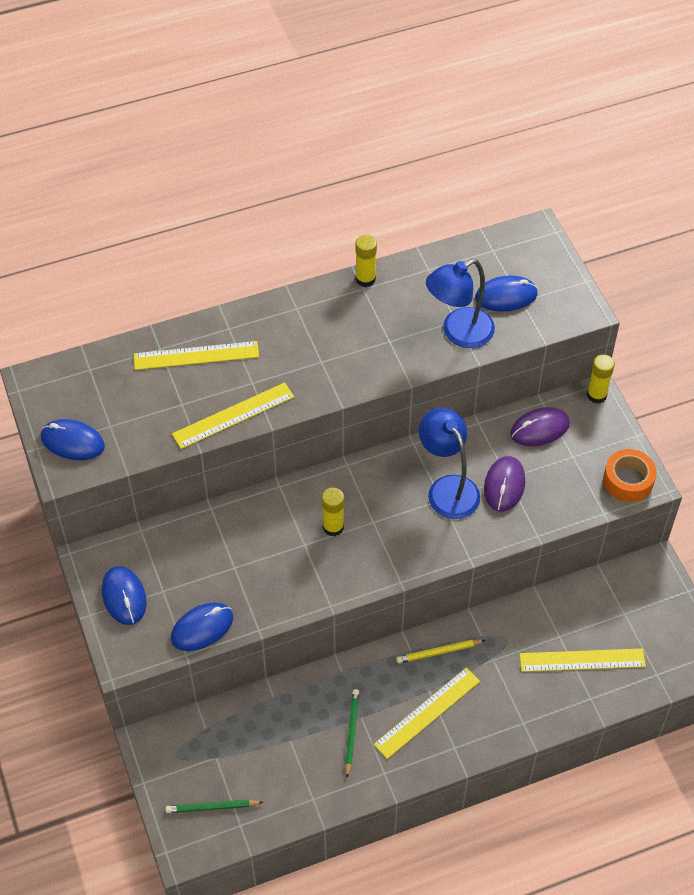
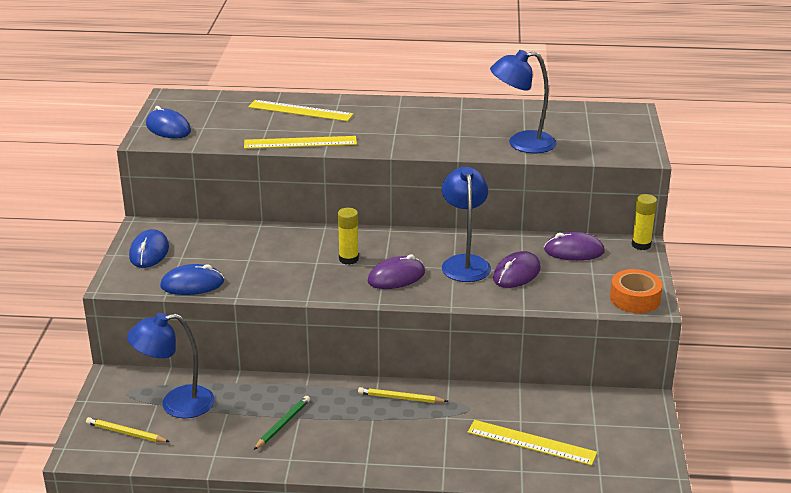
camera: 25 degrees right, 25 degrees down
(212, 807) = (126, 433): green pencil -> yellow pencil
(235, 749) = (176, 404): none -> blue lamp
(365, 279) = (467, 104): yellow glue stick -> none
(395, 536) = (396, 277): none -> purple mouse
(427, 713) = (360, 433): yellow ruler -> none
(506, 296) = (579, 135): blue mouse -> none

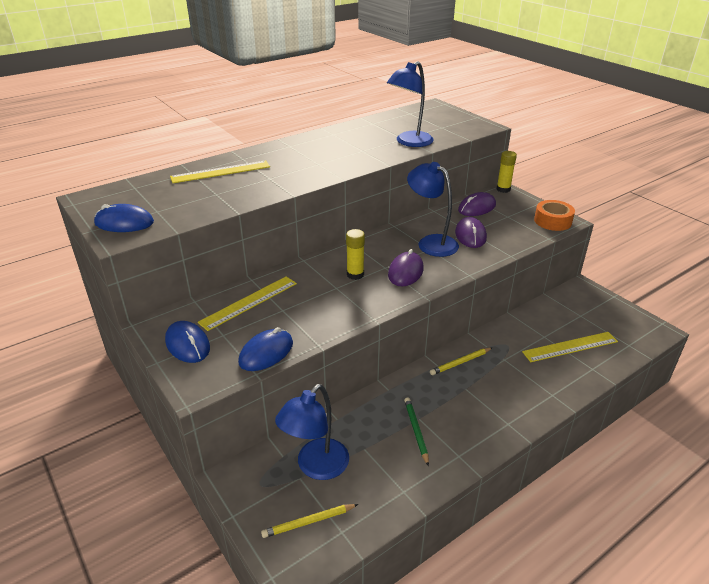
camera: 40 degrees left, 5 degrees up
(300, 142) = (260, 193): yellow ruler -> yellow ruler (249, 302)

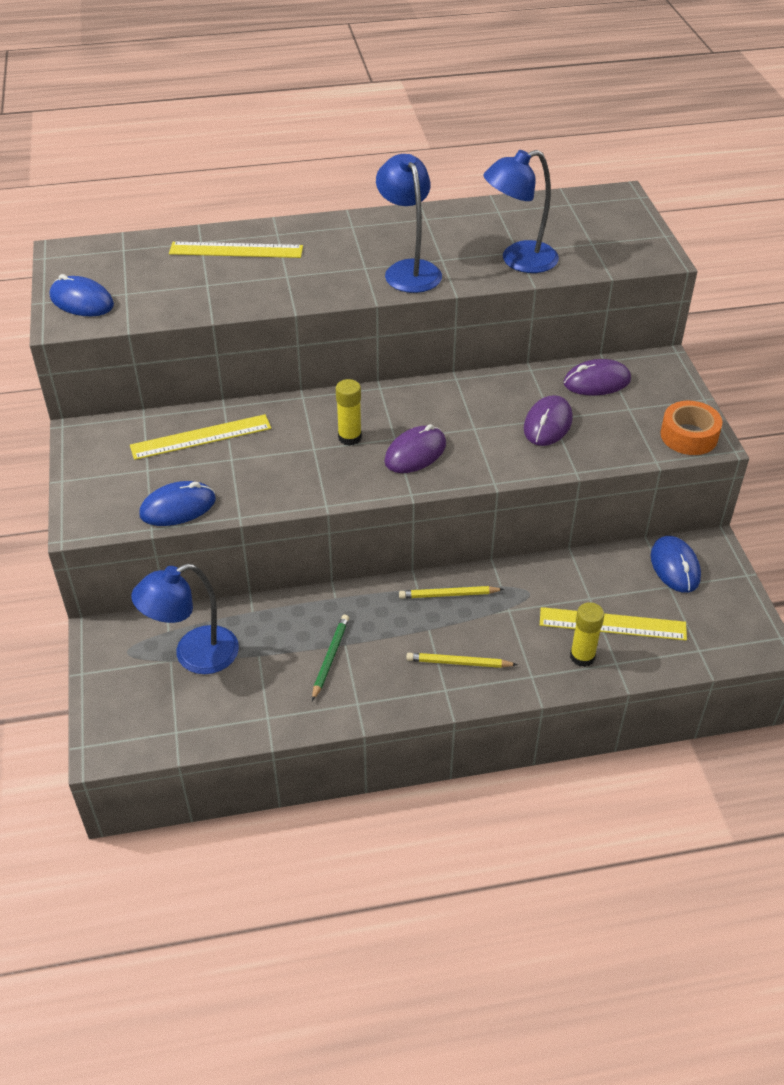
camera: 25 degrees right, 10 degrees up
(187, 344) = (104, 469): blue mouse -> blue mouse (675, 566)
(308, 522) = (150, 709): yellow pencil -> yellow pencil (458, 663)
(431, 242) = (484, 419): blue lamp -> blue lamp (408, 270)
(503, 189) = (665, 361): yellow glue stick -> yellow glue stick (582, 656)

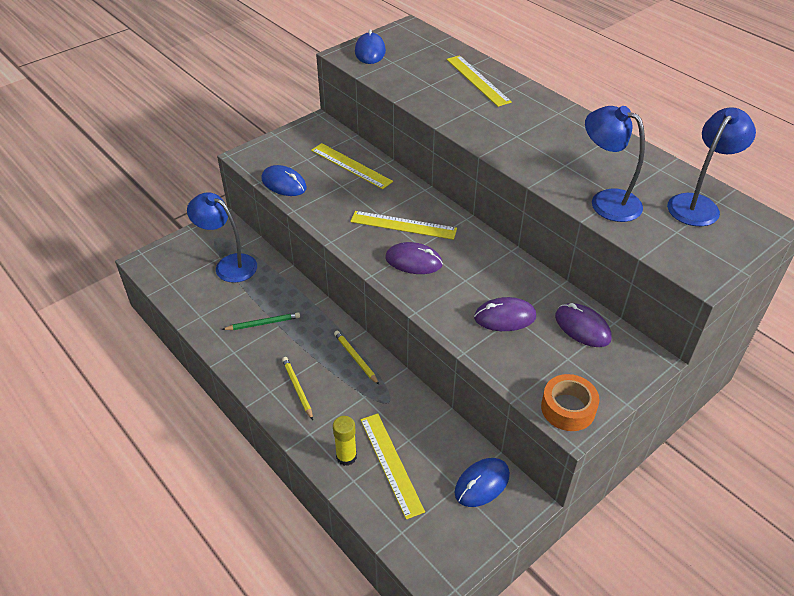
camera: 60 degrees right, 0 degrees up
(349, 437) = (403, 225): yellow glue stick -> yellow ruler
(408, 270) = (535, 155): blue lamp -> blue lamp (698, 204)

